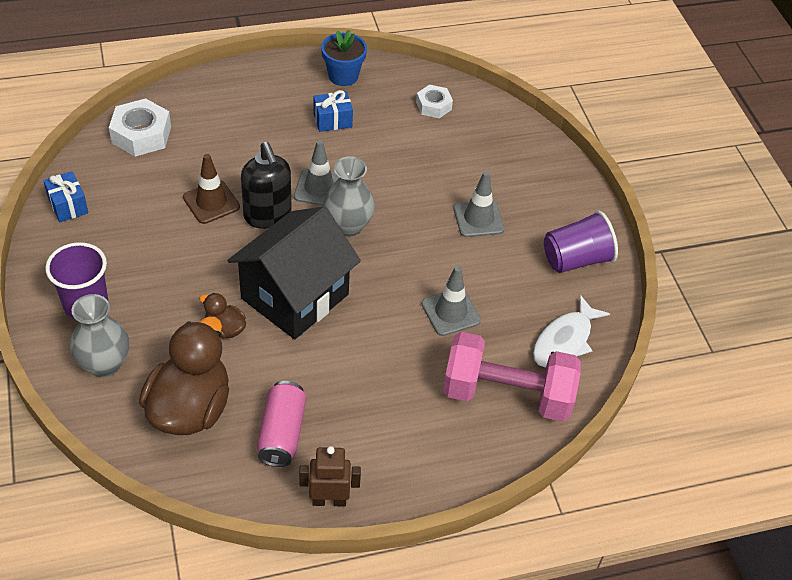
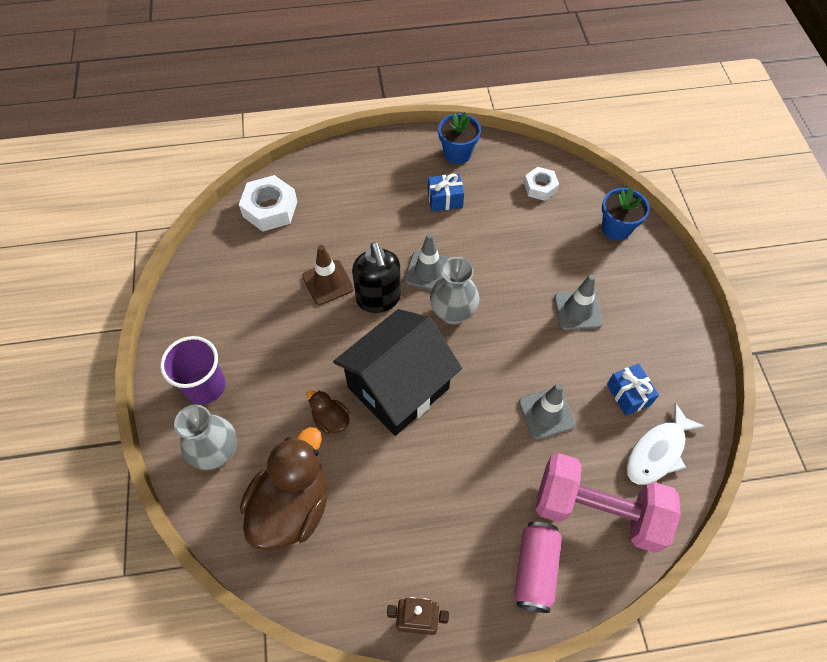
camera: 10 degrees right, 10 degrees up
(68, 205) = (198, 280): blue gift -> blue gift (628, 394)
(282, 433) = (376, 540): pink can -> pink can (535, 569)
(515, 142) = (616, 228): none -> blue flower pot
(576, 259) = (671, 360): purple cup -> none

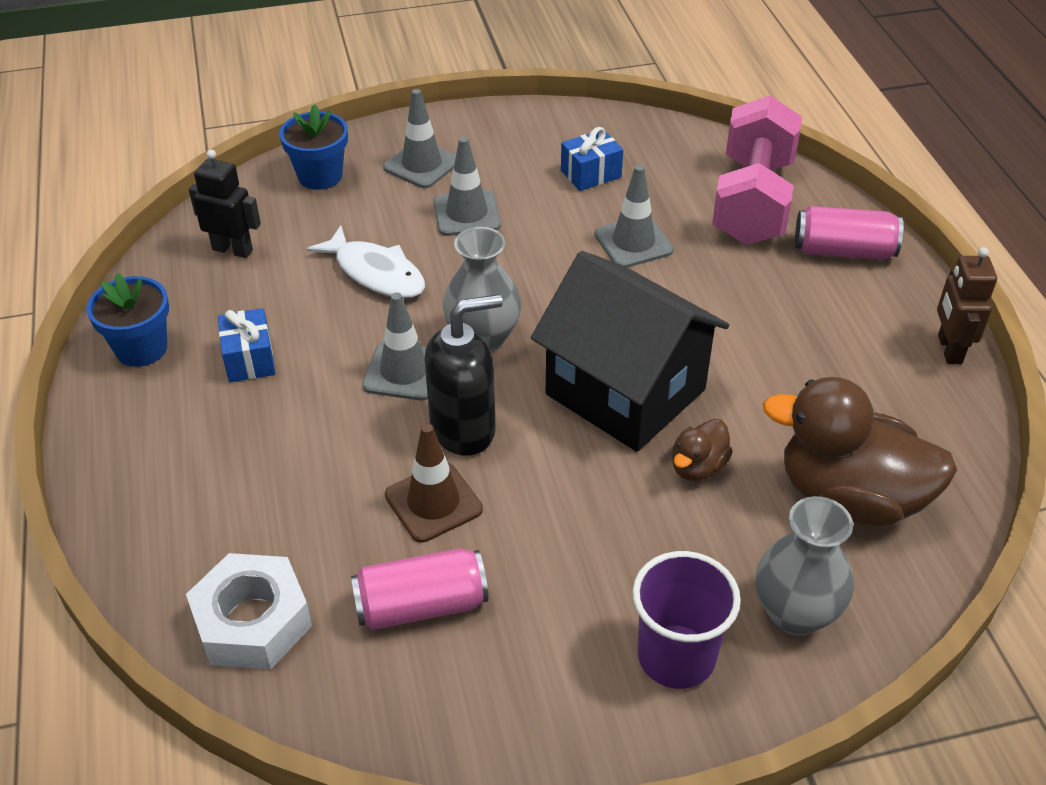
camera: 95 degrees left, 15 degrees down
(263, 275) = (421, 605): none -> pink can
(540, 187) = (233, 250): white nut -> black robot
(632, 286) = (421, 165): none -> grey traffic cone
(658, 452) = (663, 154): white fish -> white fish (376, 273)

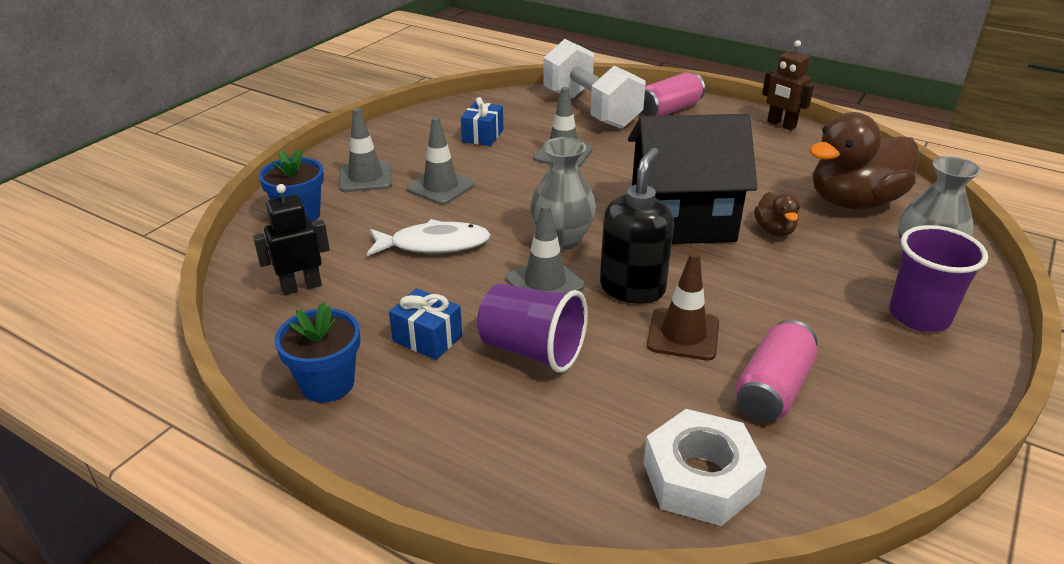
camera: 45 degrees left, 10 degrees down
(302, 425) = (532, 350): none -> purple cup
(752, 201) = (590, 110): pink dumbbell -> white dumbbell

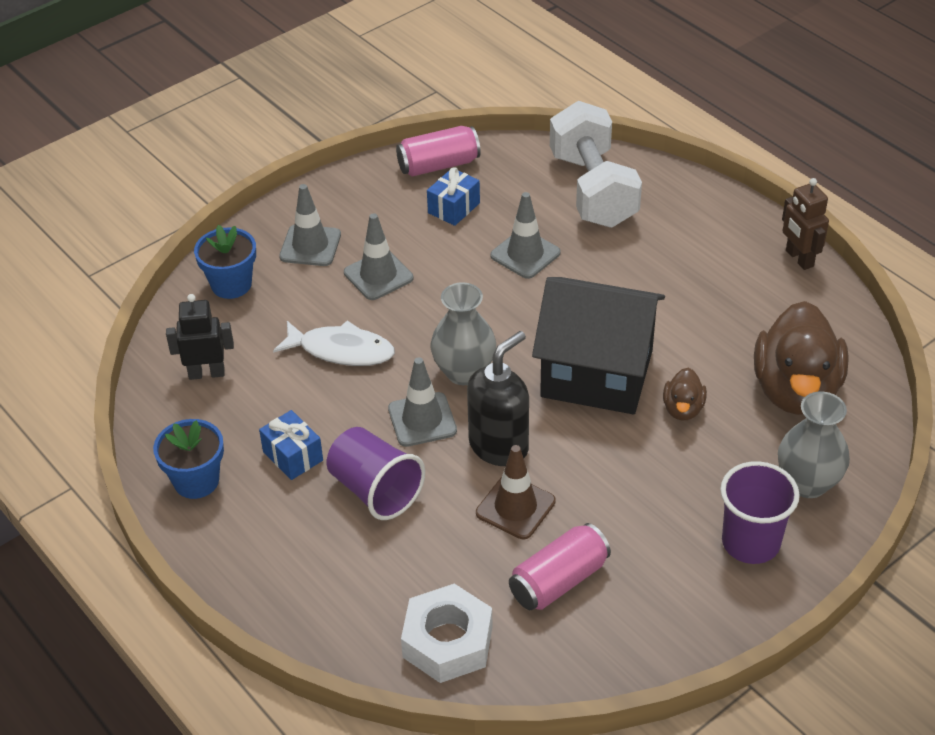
camera: 20 degrees right, 10 degrees up
(669, 110) = (683, 208): pink can -> pink can (438, 165)
(853, 202) = (796, 390): brown duck -> brown duck turned 75 degrees counterclockwise

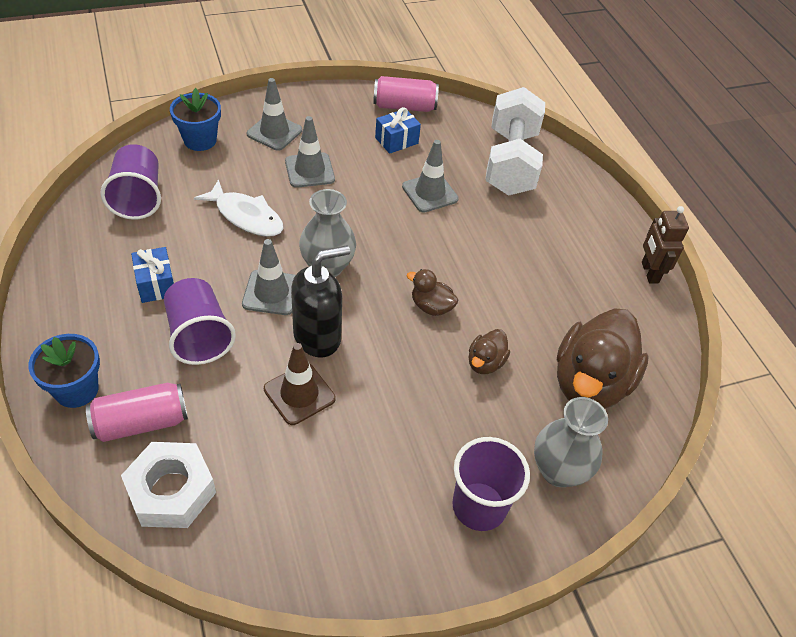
camera: 15 degrees right, 5 degrees up
(196, 481) = (73, 276): blue flower pot -> blue flower pot (76, 390)
(206, 373) = (138, 198): black robot -> purple cup
(558, 581) = (295, 474): pink can -> pink can (141, 422)
(597, 373) = (431, 306): black house -> brown duck

